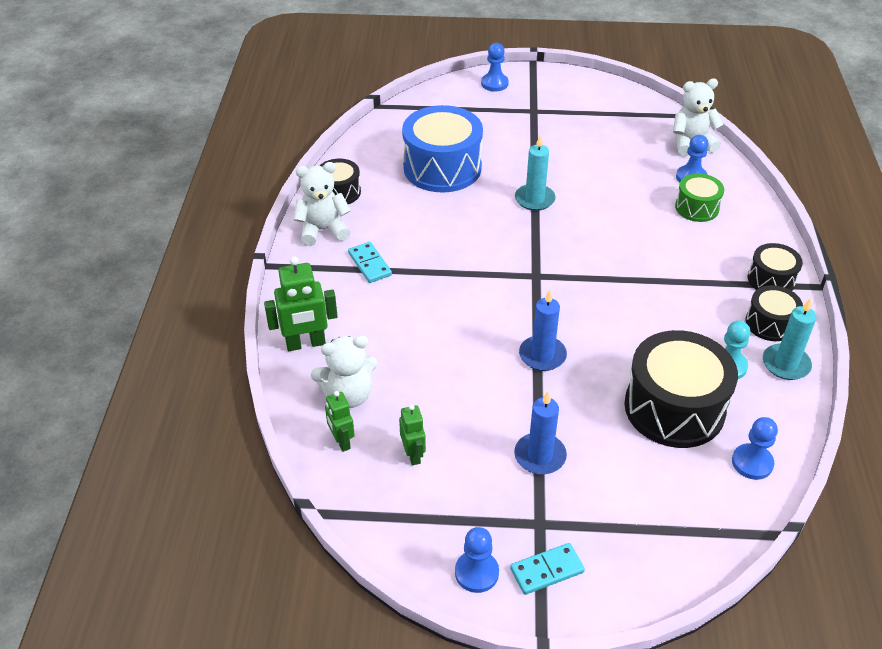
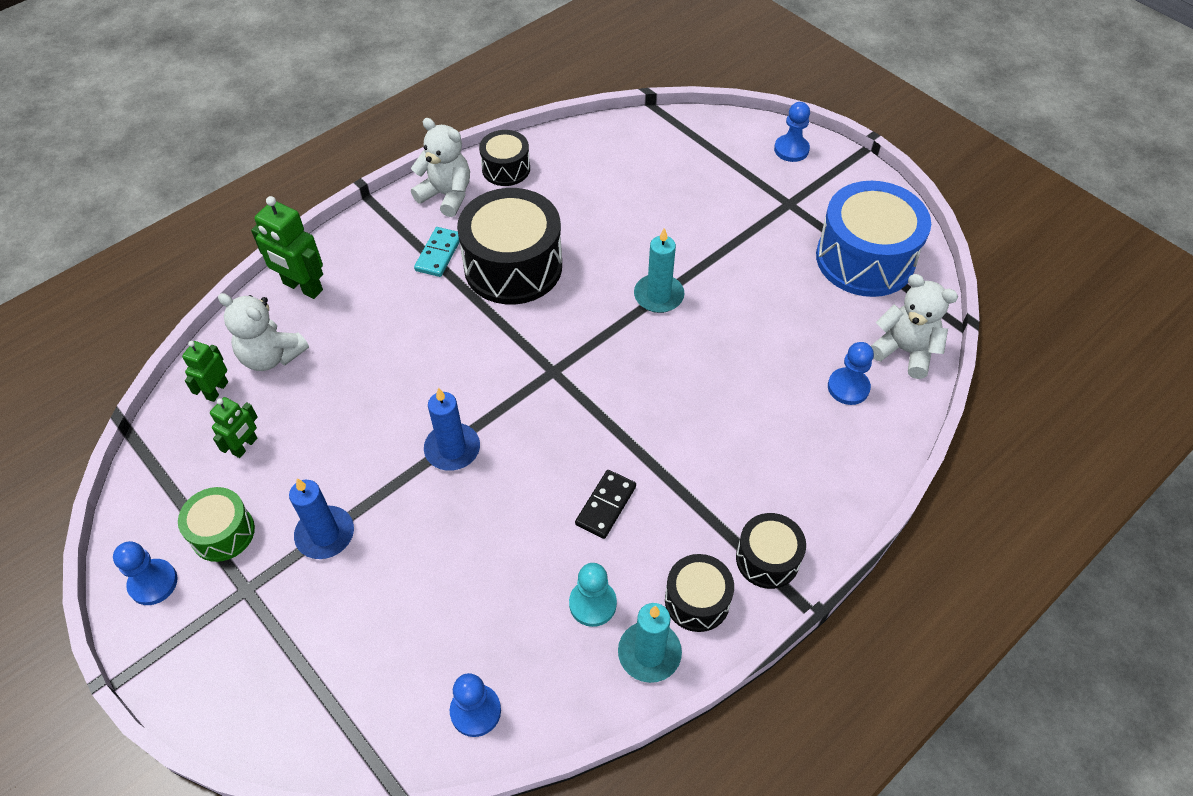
camera: 45 degrees right, 10 degrees up
(442, 168) = (621, 205): blue drum -> blue drum (865, 259)
(547, 570) = (196, 632): turquoise domino -> none
(664, 317) = (606, 505): none -> black domino
(674, 408) = (487, 597): black drum -> black drum (513, 266)
(697, 208) = (805, 423): green drum -> green drum (223, 533)

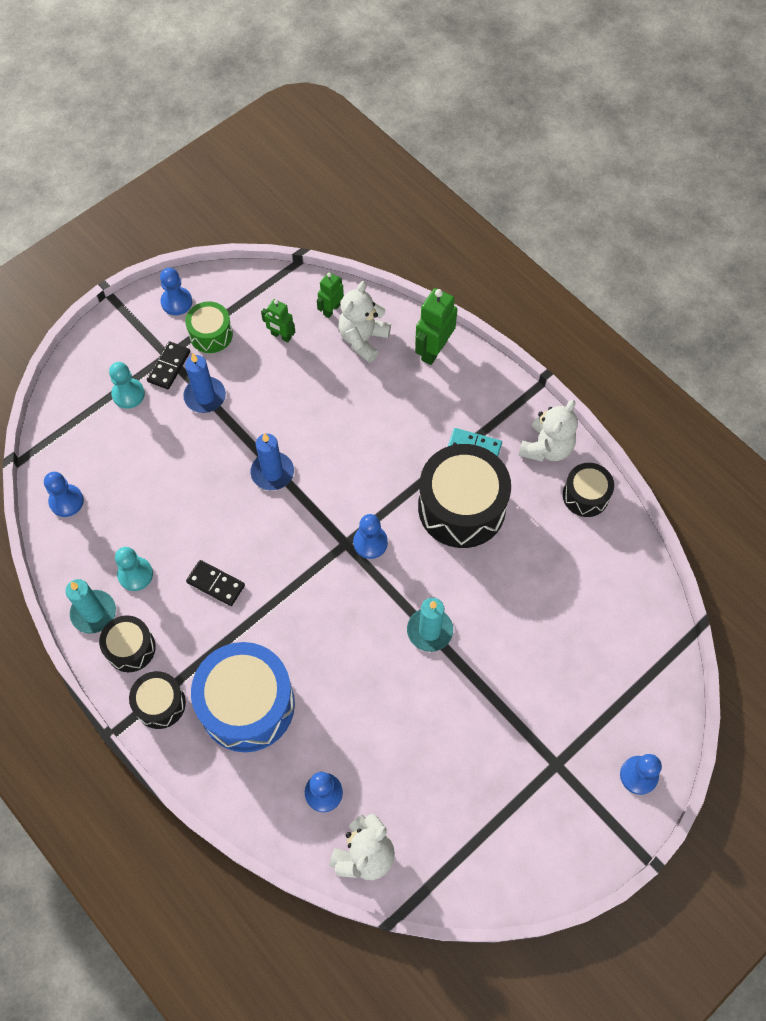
camera: 90 degrees right, 10 degrees up
(217, 390) = (331, 309): green robot -> green robot turned 75 degrees counterclockwise
(266, 585) = (169, 366): none -> black domino
(304, 638) = (128, 394): none -> turquoise pawn
(553, 348) = (370, 542): none -> blue pawn
(865, 259) = (482, 833): blue drum -> blue drum (247, 705)

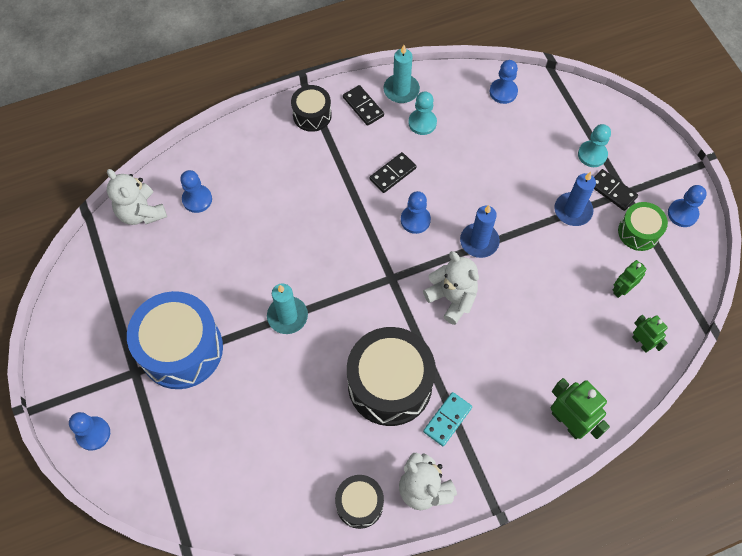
camera: 110 degrees right, 0 degrees up
(130, 648) = (363, 107): black drum -> black domino
(247, 705) = (286, 169): blue drum -> blue drum (181, 349)
(363, 339) = (598, 360): white teddy bear -> white teddy bear (452, 298)
(370, 542) = (384, 297): blue pawn -> blue pawn (415, 220)

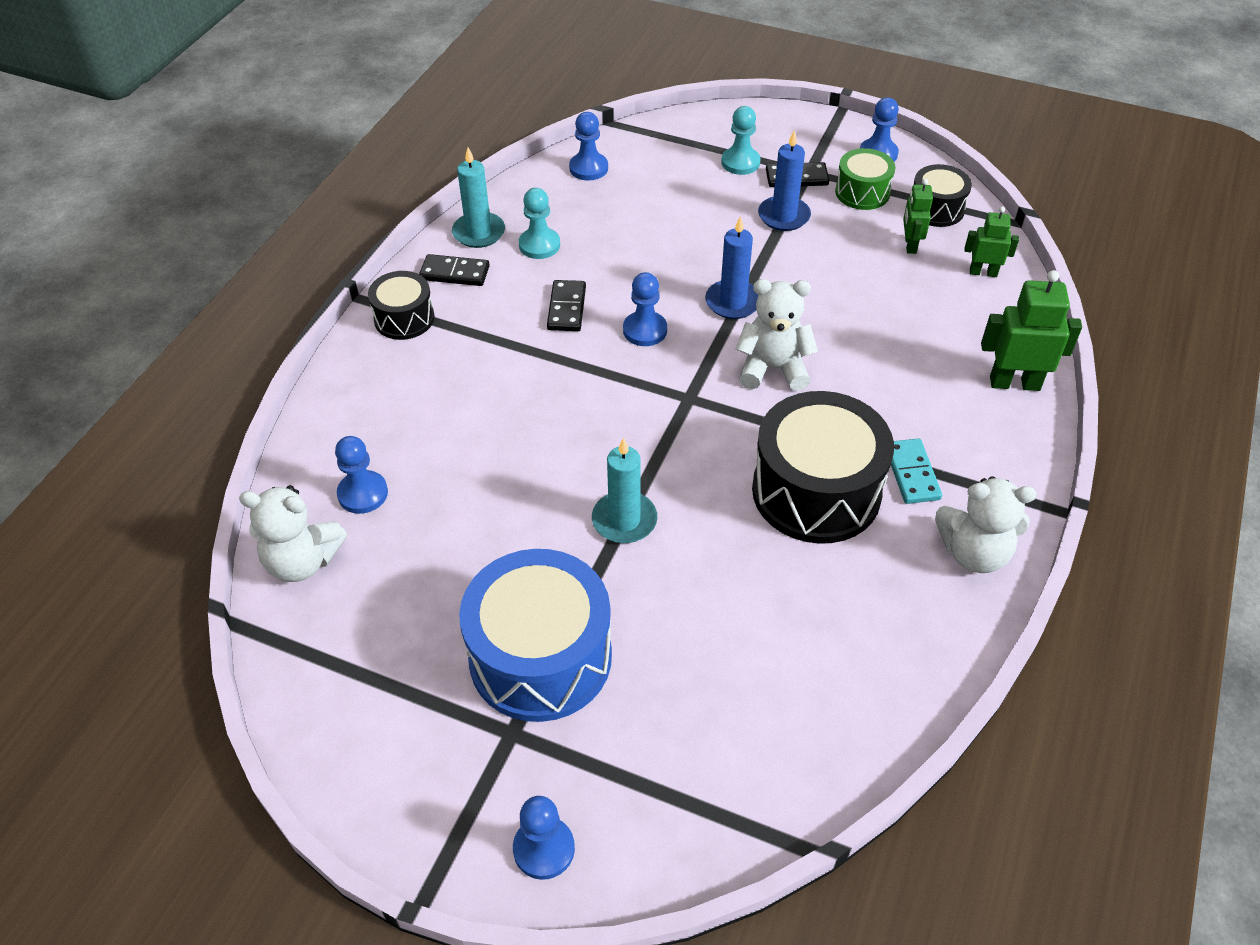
camera: 45 degrees left, 15 degrees down
(359, 504) = (936, 625): black drum -> black drum (936, 209)

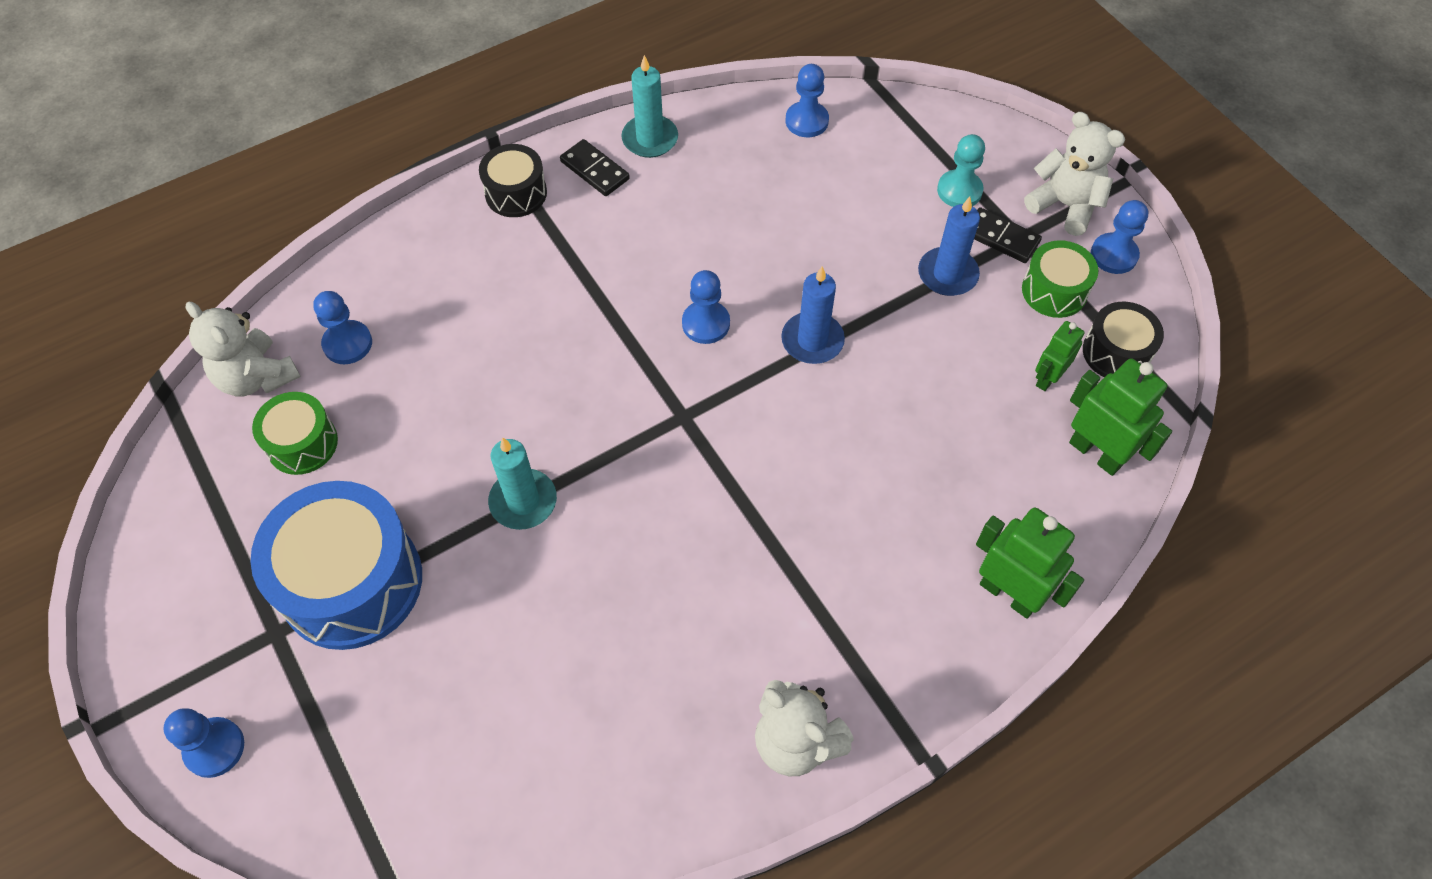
camera: 35 degrees right, 10 degrees up
(395, 585) = (302, 443): none -> green drum
(539, 245) = (691, 181): turquoise pawn -> none
(566, 308) = (658, 260): black domino -> none
(773, 368) = (786, 432): white teddy bear -> white teddy bear (1065, 205)
(816, 491) = (710, 582): black drum -> none
(911, 473) = (814, 622): turquoise domino -> none
(983, 272) = (1096, 453): green robot -> green robot, size x1.65

